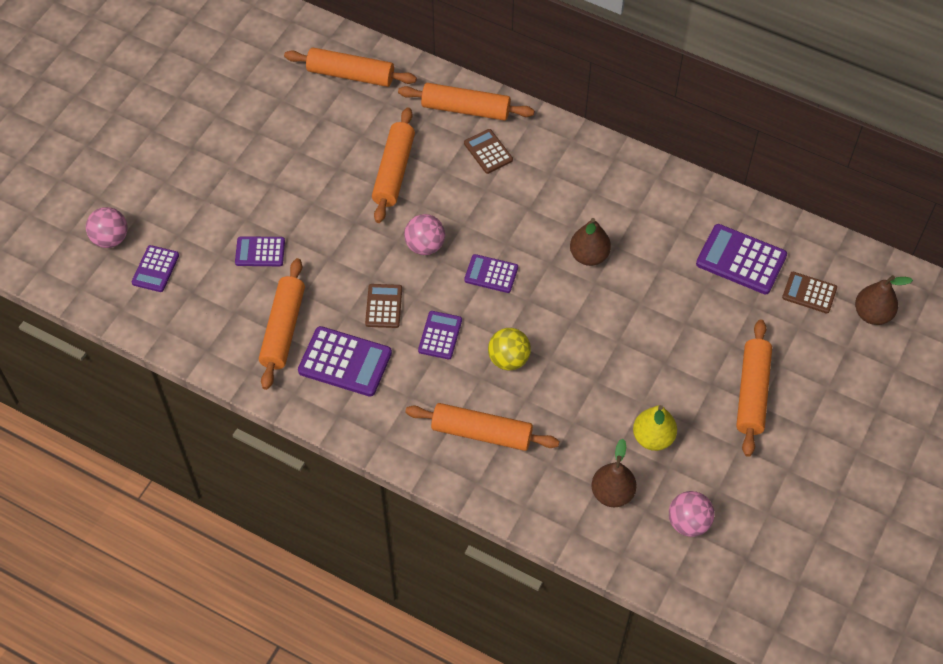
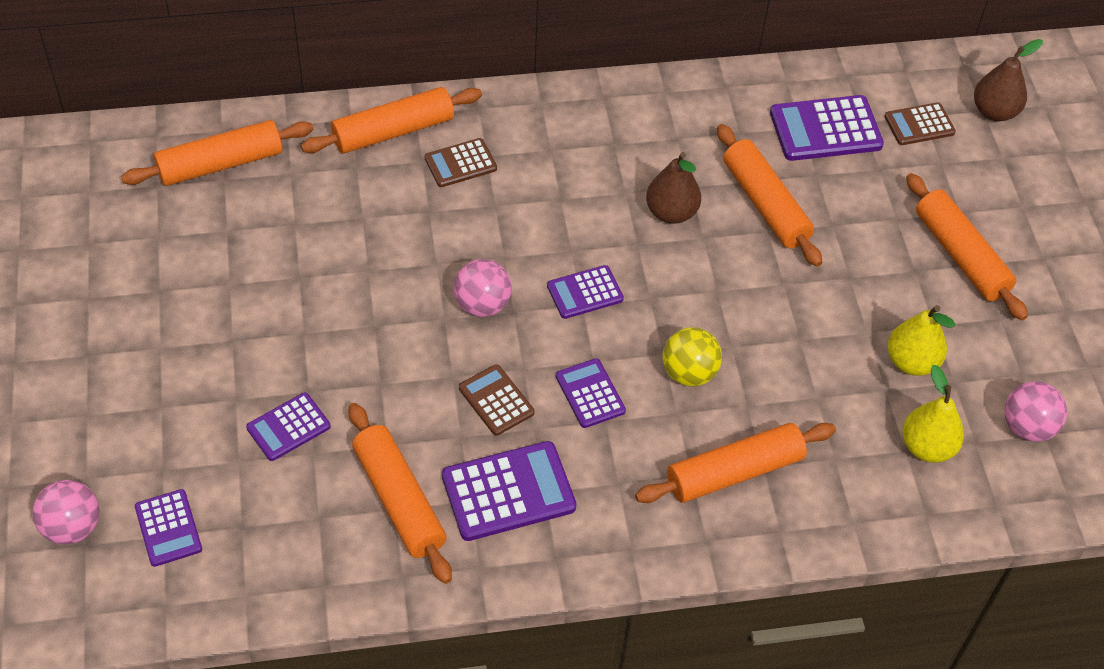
camera: 40 degrees left, 5 degrees down
(394, 171) = (371, 243): orange rolling pin -> orange rolling pin (765, 204)
(488, 152) = (460, 163): brown calculator -> brown calculator turned 45 degrees counterclockwise
(612, 493) = (927, 447): brown pear -> yellow pear

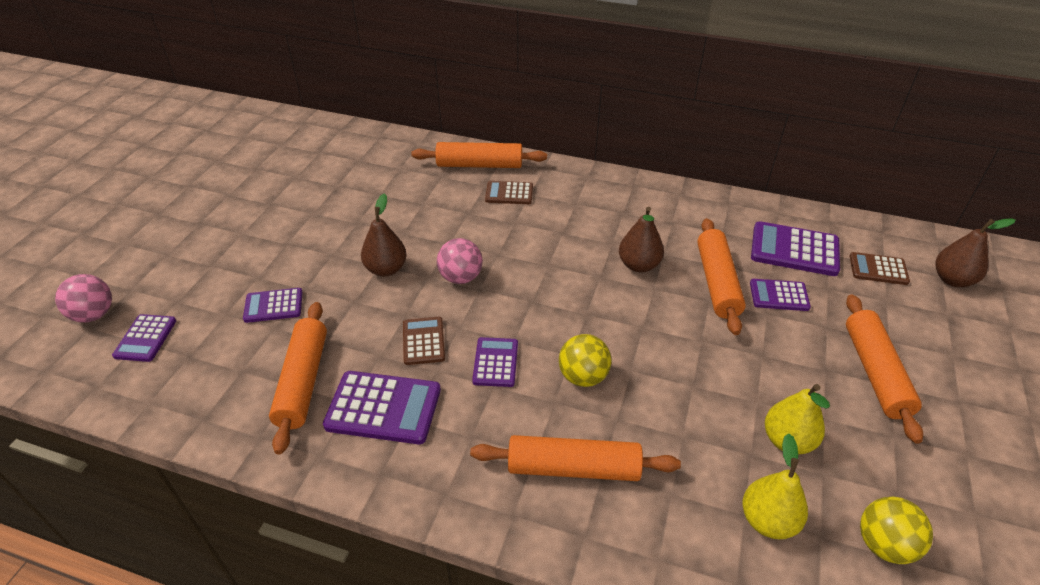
camera: 30 degrees right, 10 degrees down
(220, 164) = (363, 152): orange rolling pin -> none
(386, 327) = (386, 269): none -> brown pear
(585, 293) = (539, 294): purple calculator -> purple calculator (779, 295)
(1027, 427) = (884, 544): pink ball -> yellow ball

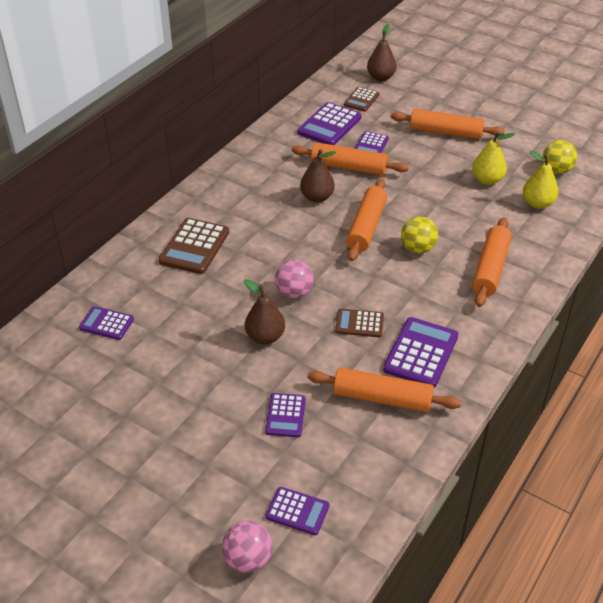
camera: 75 degrees left, 0 degrees up
(479, 165) = (140, 258): orange rolling pin -> orange rolling pin (366, 227)
(495, 362) = (392, 288): purple calculator -> purple calculator (106, 324)
(509, 193) = (194, 247): brown calculator -> brown calculator, size x1.64

